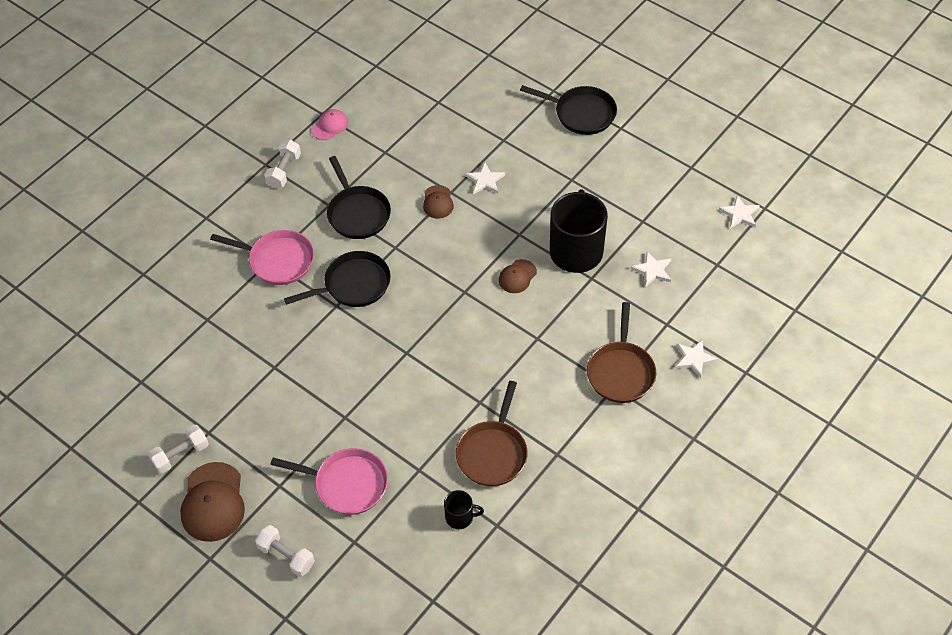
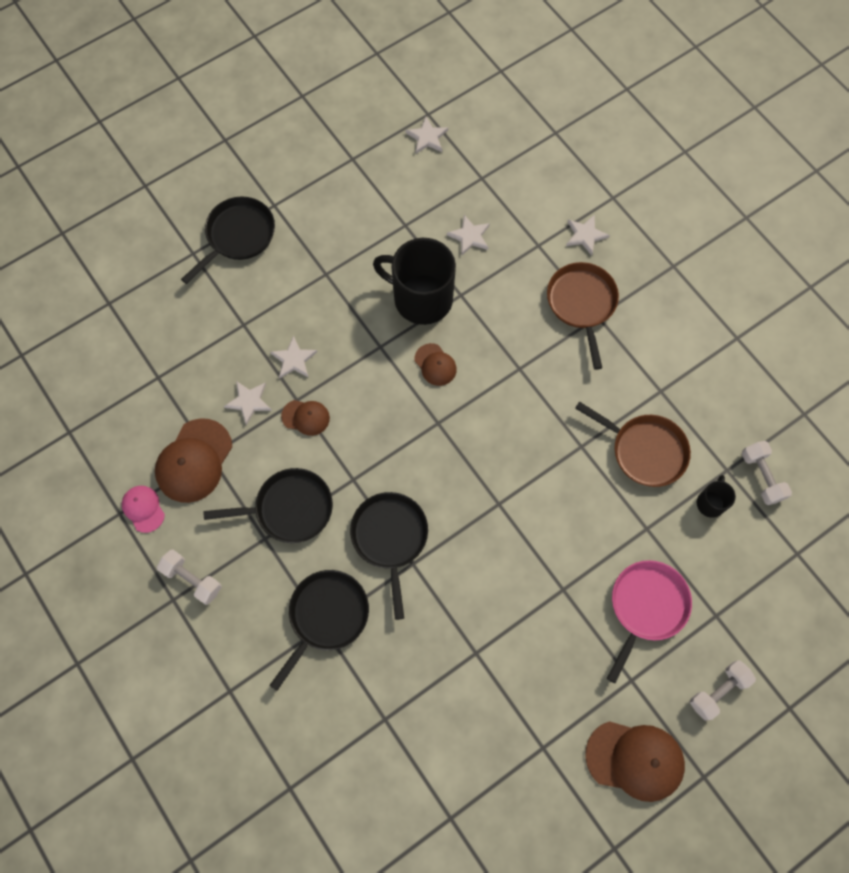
camera: 75 degrees left, 15 degrees up
(181, 455) = (564, 786): white dumbbell -> white dumbbell (761, 476)
(278, 260) = (326, 616): pink pan -> black pan
(377, 144) = (194, 461): none -> brown cap
(438, 163) = (249, 402): none -> white star
(621, 372) = (582, 304): brown pan -> brown pan turned 120 degrees counterclockwise

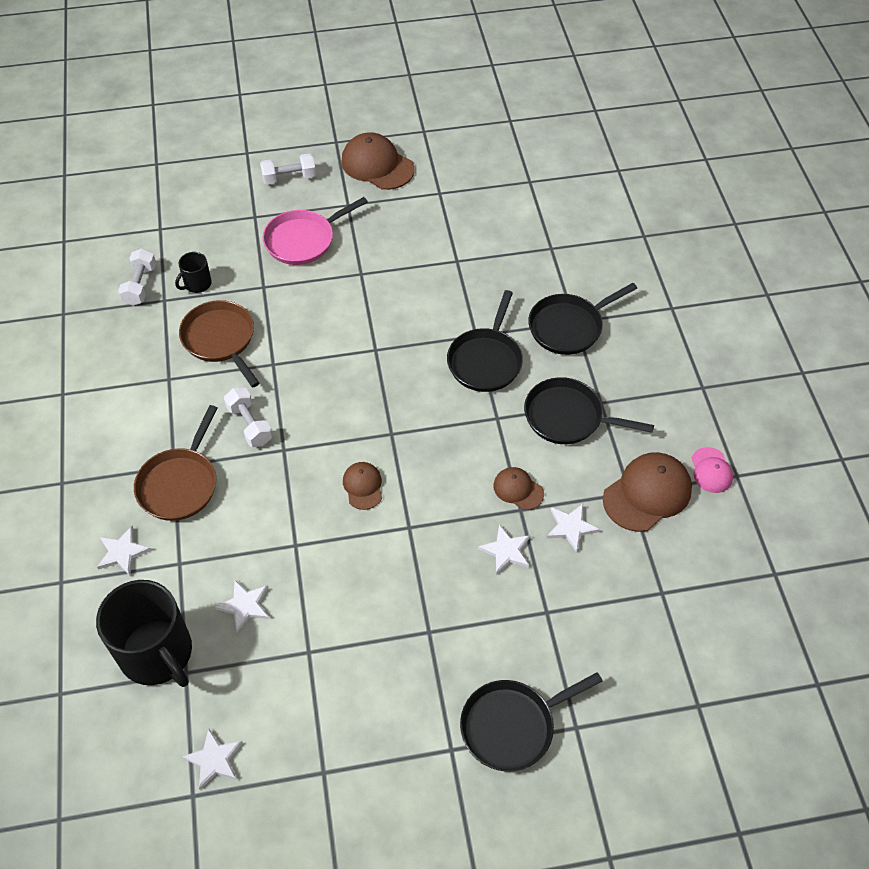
camera: 155 degrees left, 15 degrees down
(192, 579) = (680, 396): white dumbbell -> white dumbbell (250, 425)
(421, 298) = (338, 559): black mug -> black mug (157, 653)

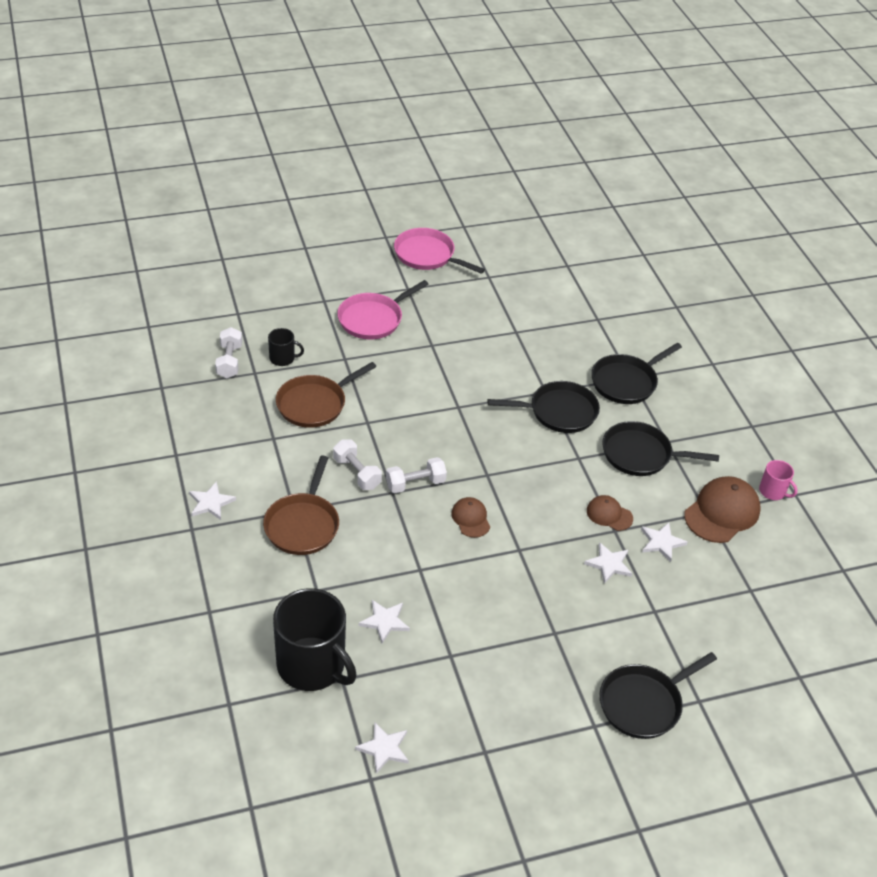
camera: 10 degrees left, 10 degrees down
(122, 552) = (262, 584): white star -> white star (211, 503)
(197, 284) = (283, 358): black mug -> black mug turned 120 degrees counterclockwise
(220, 340) = (314, 404): brown pan -> brown pan turned 90 degrees counterclockwise
(289, 178) = (349, 267): white dumbbell -> white dumbbell (415, 484)
(377, 165) = (427, 255): brown cap -> pink pan
(486, 360) = (559, 412): black pan -> black pan turned 105 degrees counterclockwise
(711, 470) = (773, 491): pink cap -> pink mug

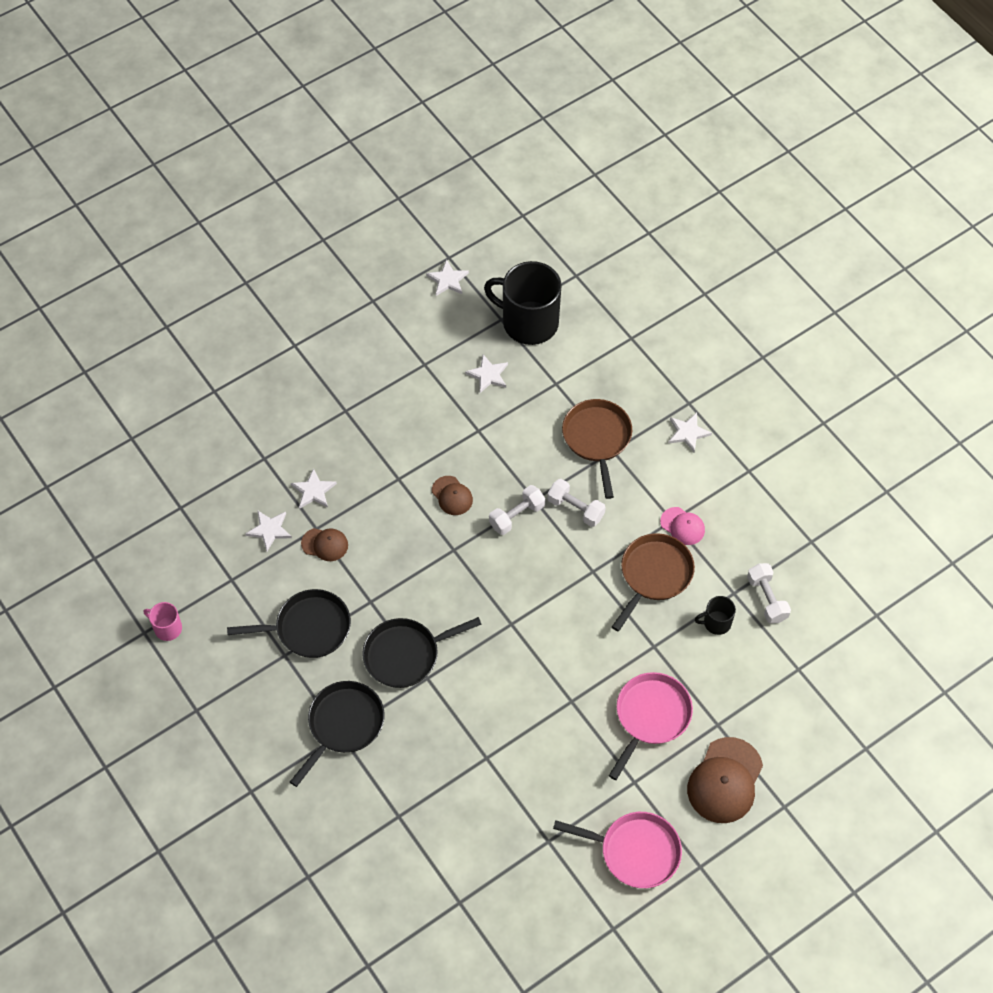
camera: 165 degrees right, 15 degrees up
(266, 431) = (682, 526): none -> pink cap
(643, 703) = (259, 375): black pan -> none
(722, 512) = (216, 584): brown cap -> brown cap (725, 781)

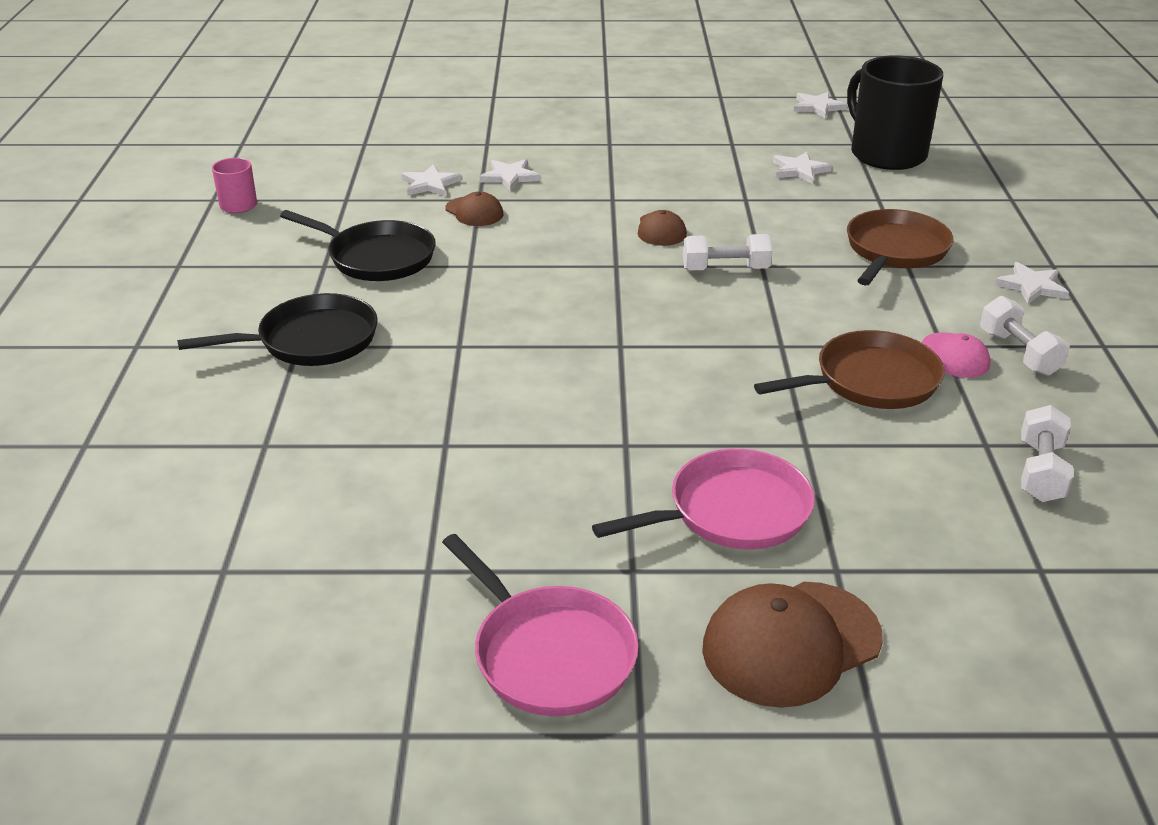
camera: 35 degrees right, 25 degrees down
(405, 654) = (458, 318): black pan -> none
(575, 508) = (810, 290): white dumbbell -> white dumbbell (1018, 353)
(716, 622) = (931, 462): black mug -> none

